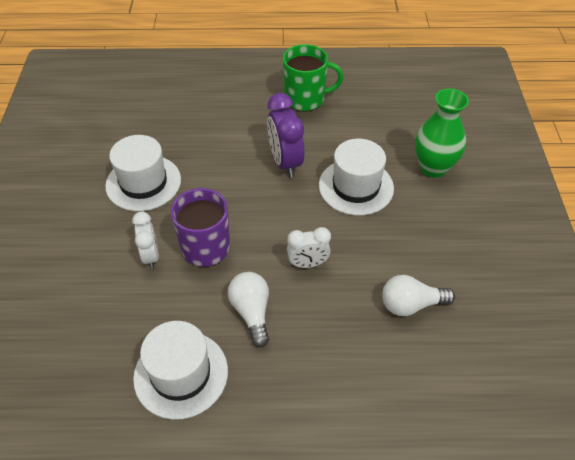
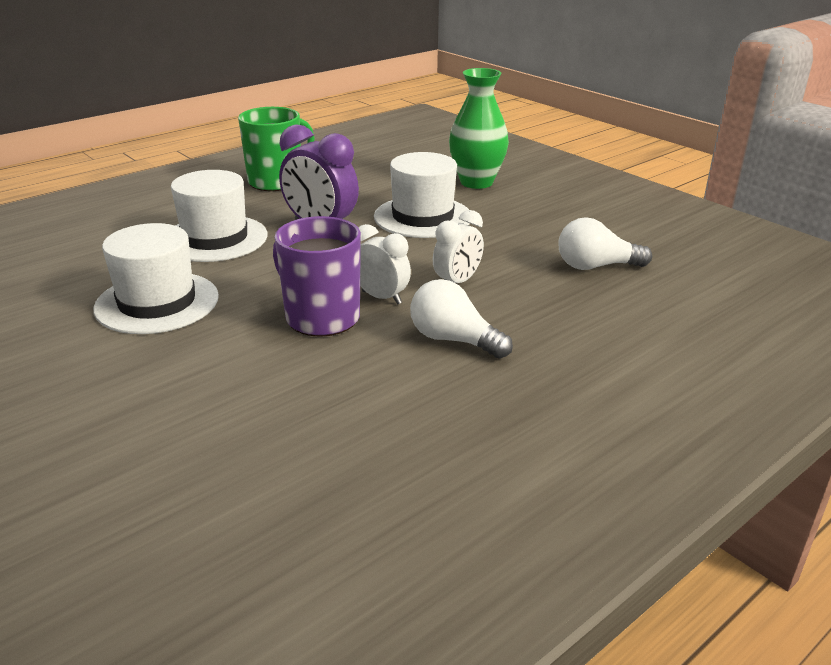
camera: 40 degrees left, 20 degrees down
(151, 256) = (259, 353): white clock -> white clock (381, 297)
(181, 374) = (449, 425): white hat -> white hat (215, 238)
(410, 304) = (595, 266): white light bulb -> white light bulb turned 45 degrees clockwise

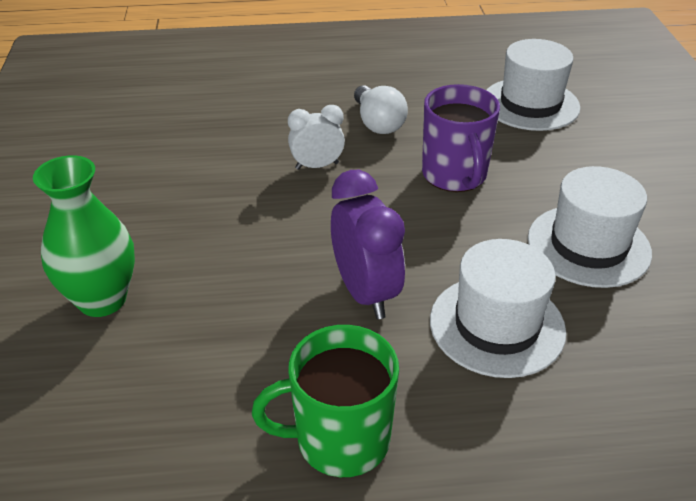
camera: 145 degrees left, 10 degrees up
(381, 297) = (392, 175): white clock -> none
(423, 217) = (244, 261): white hat -> white hat (530, 104)
(595, 266) = (193, 138): white light bulb -> none

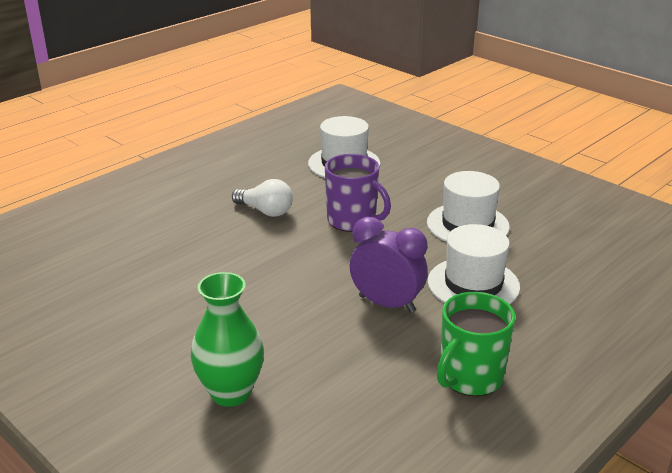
camera: 40 degrees left, 10 degrees down
(317, 166) = (261, 252): white clock -> none

